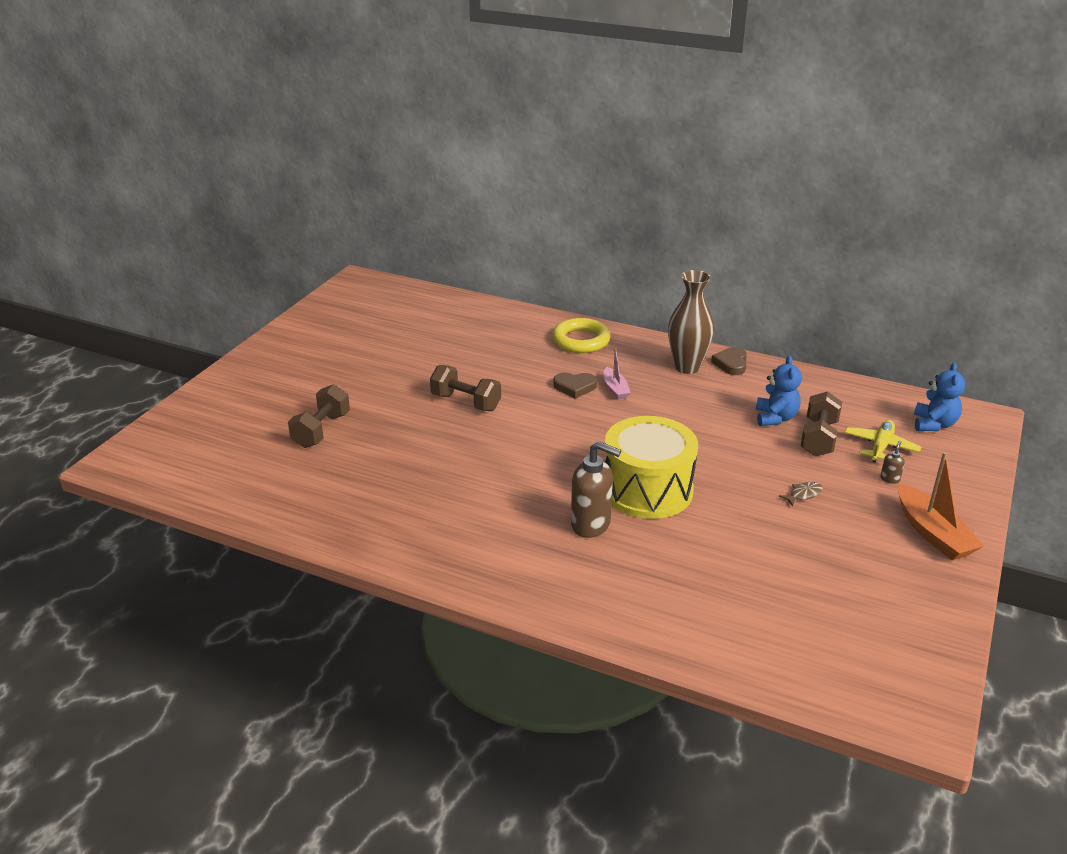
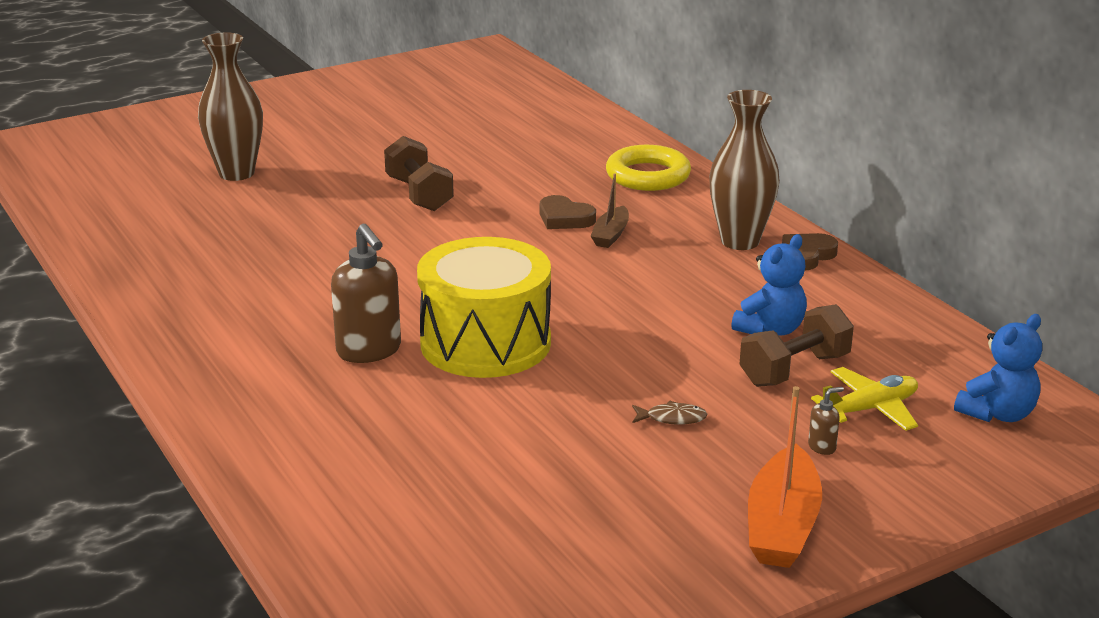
camera: 35 degrees right, 5 degrees down
(321, 430) = (236, 173): brown dumbbell -> brown vase
(615, 389) = (610, 235): pink boat -> brown boat

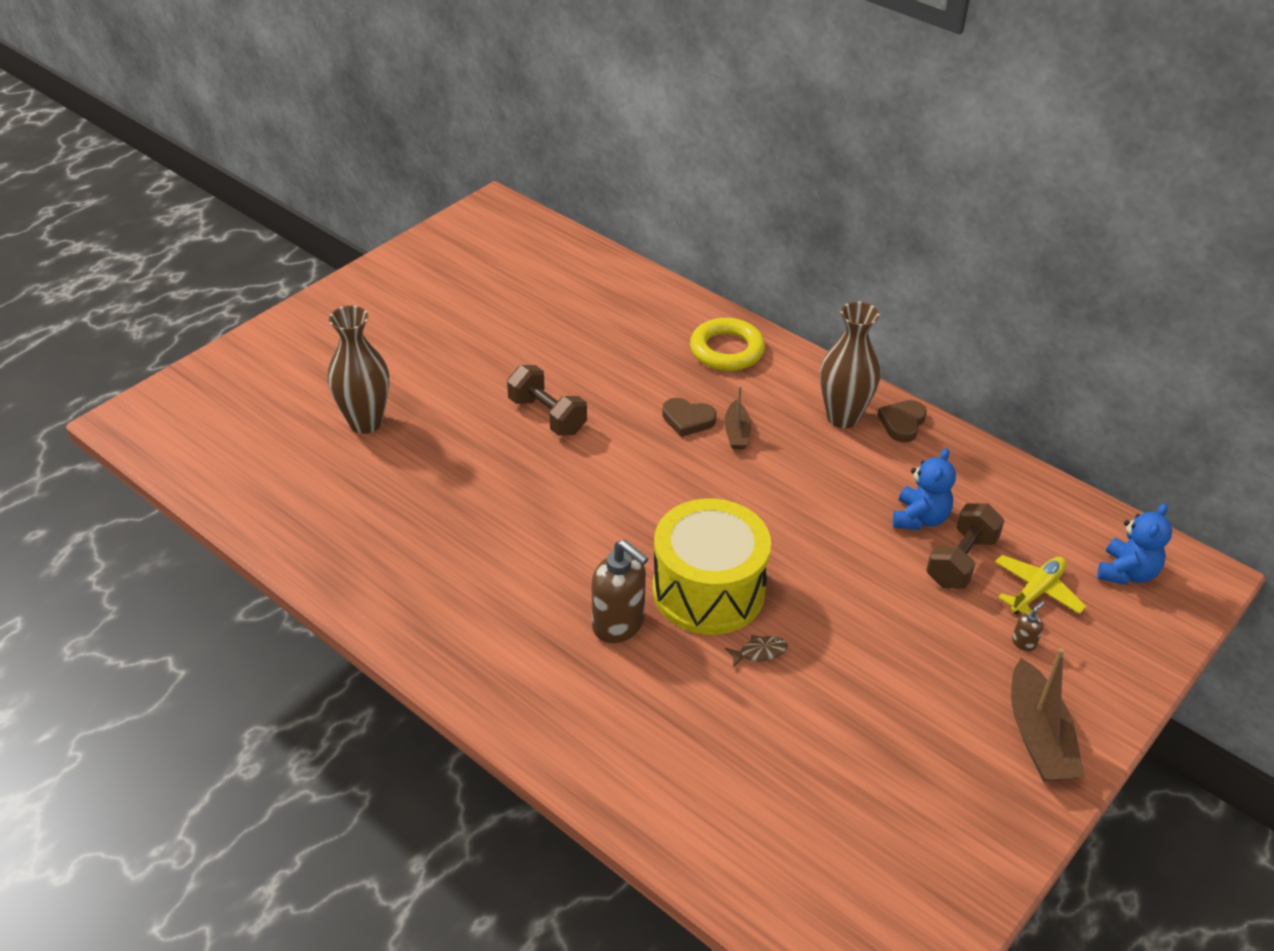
camera: 20 degrees left, 15 degrees up
(672, 418) = (899, 641): brown fish -> brown fish (759, 652)
(782, 525) = (1038, 736): orange boat -> brown boat

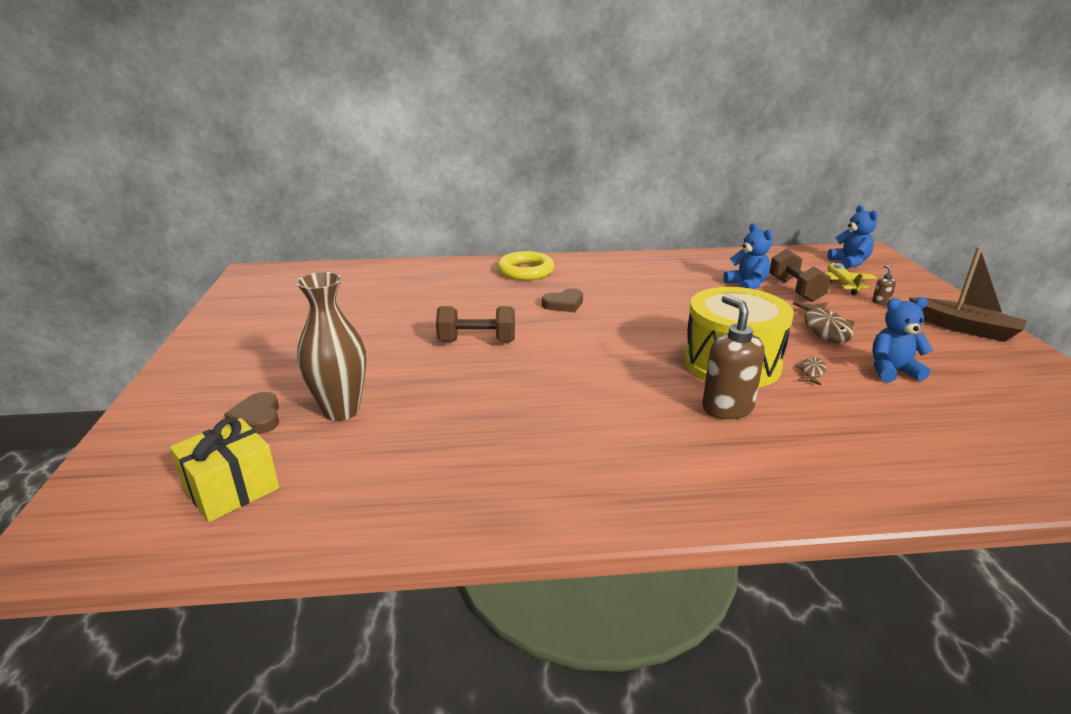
camera: 45 degrees left, 15 degrees down
(238, 445) = (232, 489): none -> yellow gift
(619, 624) = (727, 408): brown soap dispenser -> brown soap dispenser turned 105 degrees counterclockwise
(736, 432) = (599, 297): brown boat -> none
(837, 709) = (892, 371): none -> blue teddy bear
(843, 417) = (635, 269): brown vase -> none
(880, 624) = (825, 329): none -> brown fish
(902, 423) = (664, 259): brown heart -> brown heart (257, 417)

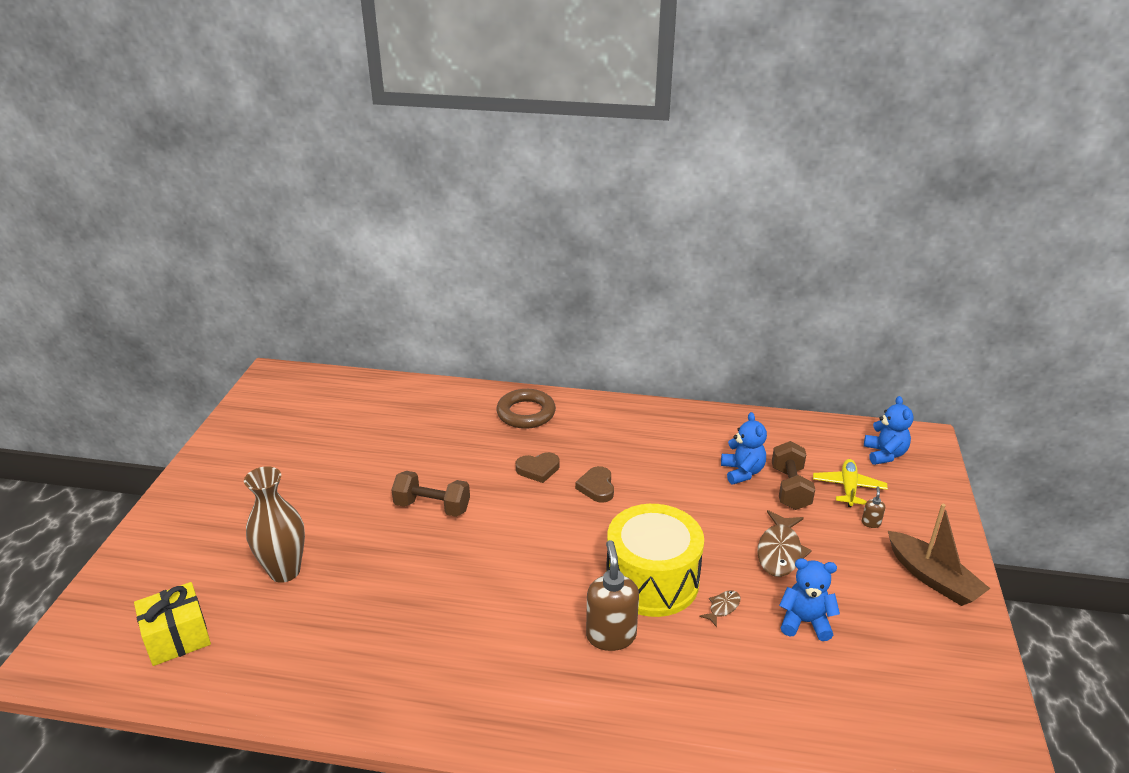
camera: 15 degrees right, 5 degrees up
(257, 417) = (218, 565): brown heart -> brown heart (597, 487)
(525, 271) = (526, 413): yellow ring -> brown ring

